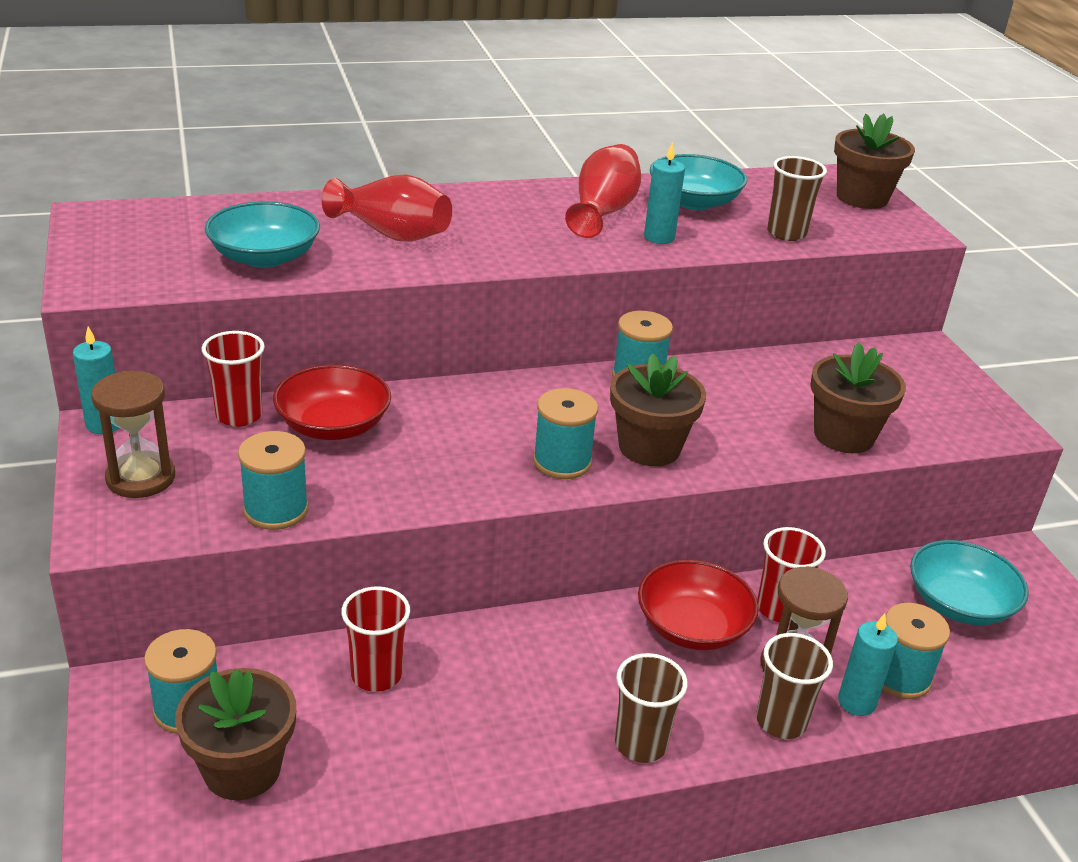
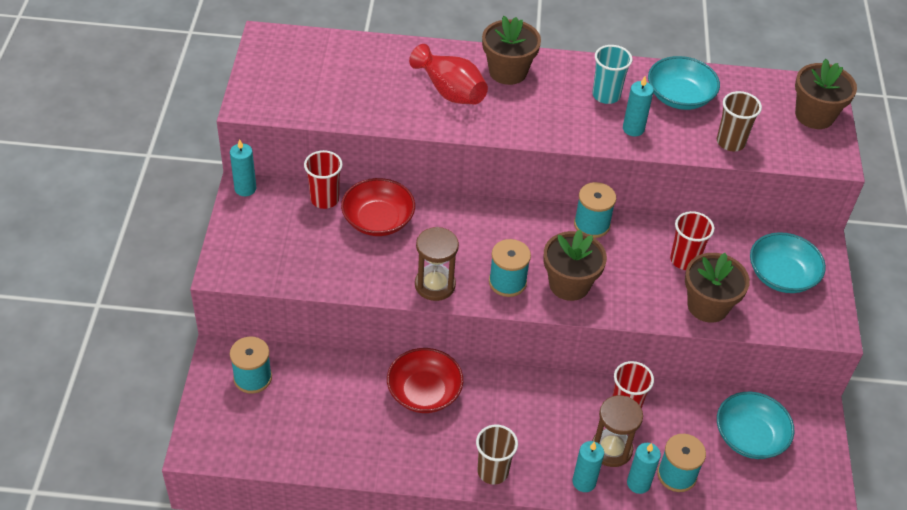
camera: 20 degrees right, 15 degrees up
(141, 478) = (255, 235): brown hourglass -> brown hourglass (435, 285)
(242, 769) = (270, 422): brown flower pot -> brown flower pot (508, 71)
(264, 257) = (361, 98): turquoise bowl -> turquoise bowl (781, 275)
(276, 510) = (322, 276): turquoise spool -> none
(376, 675) = (361, 385): red cup -> red cup (684, 260)
(602, 212) = (606, 95): red vase -> turquoise cup
(692, 626) = (563, 405): red bowl -> red bowl (424, 392)
(781, 721) = (584, 482): brown cup -> turquoise candle

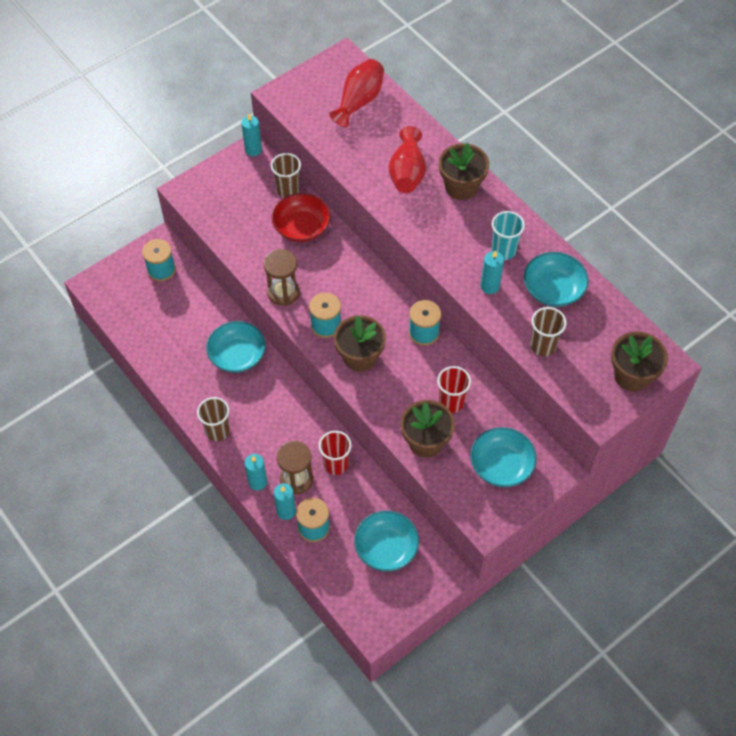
camera: 50 degrees right, 10 degrees up
(324, 199) = (288, 190): red cup -> brown cup
(330, 63) = (359, 101): none -> red vase
(424, 392) = (237, 355): red bowl -> turquoise bowl

